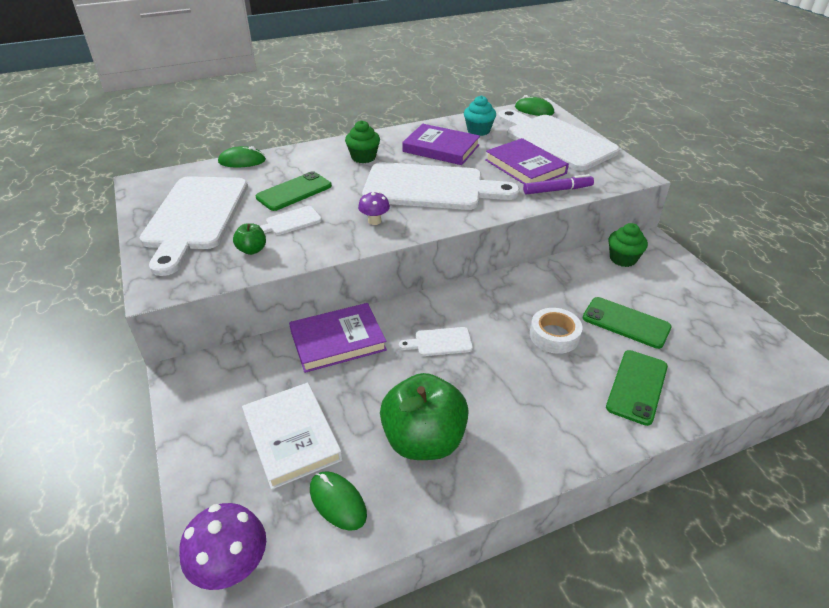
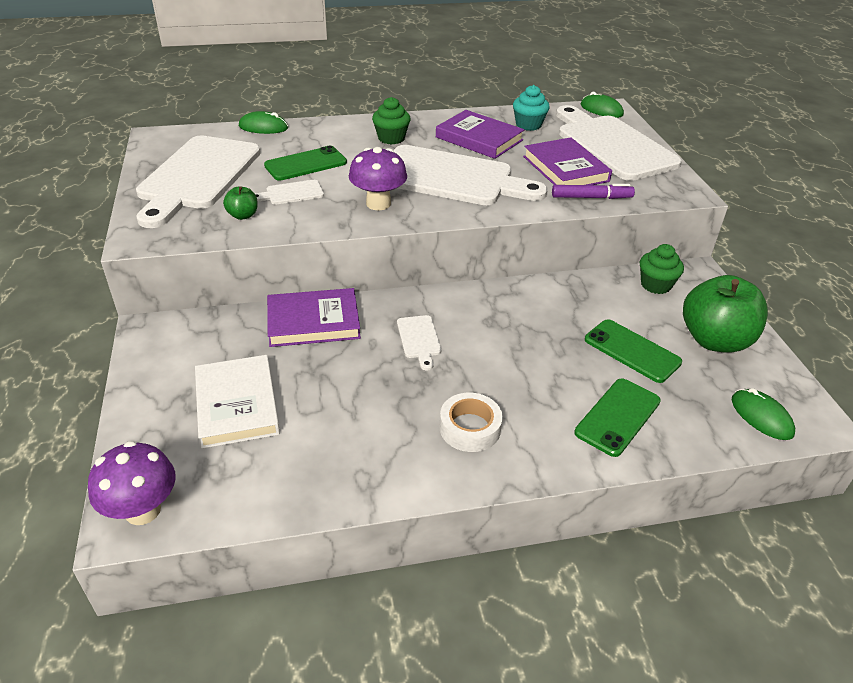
camera: 10 degrees right, 0 degrees up
(337, 502) = (262, 471): green mouse -> green mouse (761, 416)
(374, 221) = (378, 203): purple mushroom -> purple mushroom, size x1.71
(424, 440) = (368, 430): green apple -> green apple (714, 340)
(440, 342) = (419, 339): white cutting board -> white cutting board turned 105 degrees counterclockwise
(554, 335) = (545, 352): white tape -> white tape (470, 428)

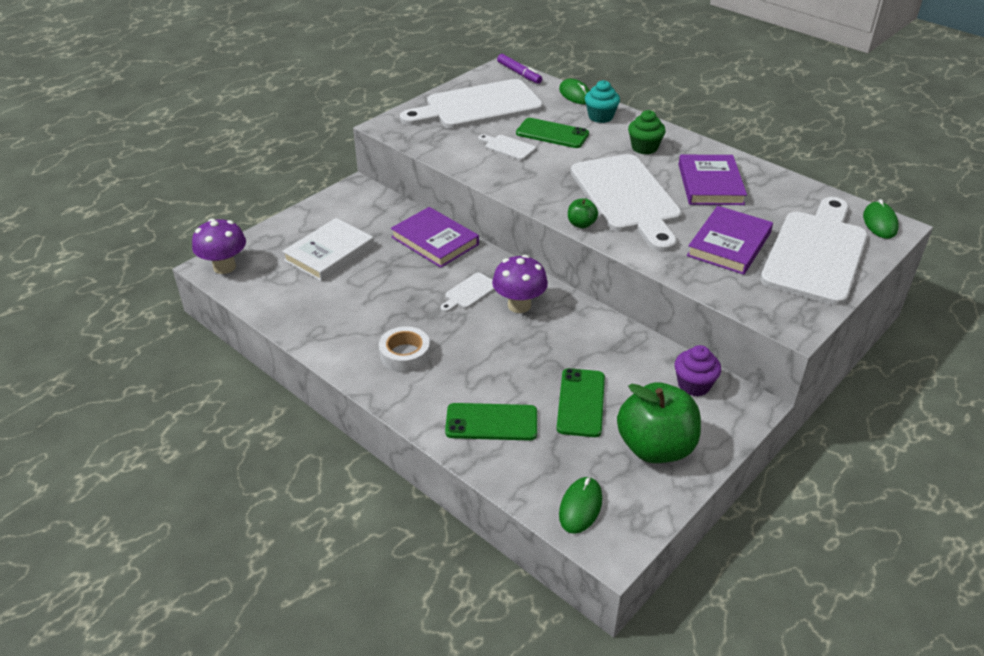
camera: 55 degrees right, 0 degrees up
(243, 215) = (457, 144): green apple -> green apple (581, 224)
(378, 203) = (544, 184): purple mushroom -> purple mushroom (519, 305)
(528, 125) = (777, 197): turquoise cupcake -> turquoise cupcake (600, 117)
(591, 197) = (700, 274): purple marker -> purple marker (519, 73)
(655, 285) = (694, 385): green cupcake -> purple cupcake

